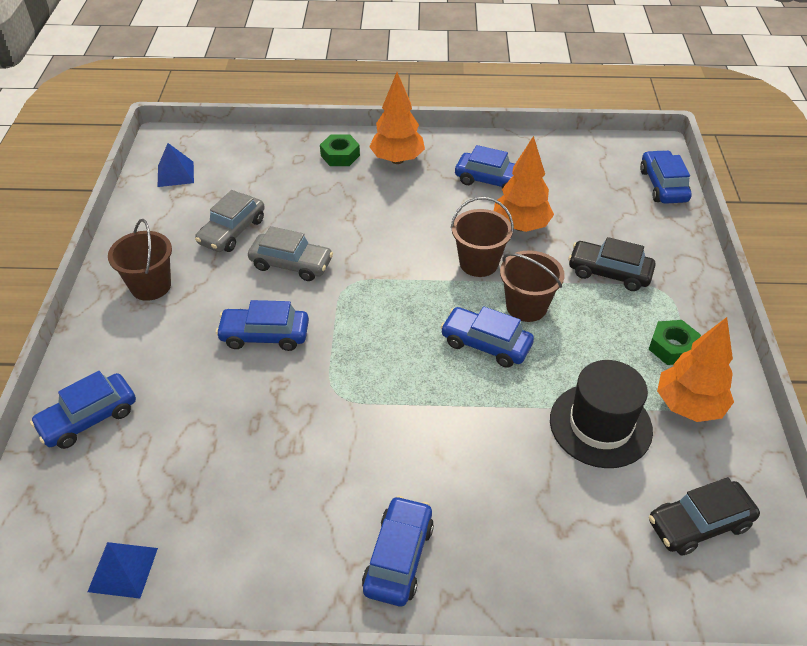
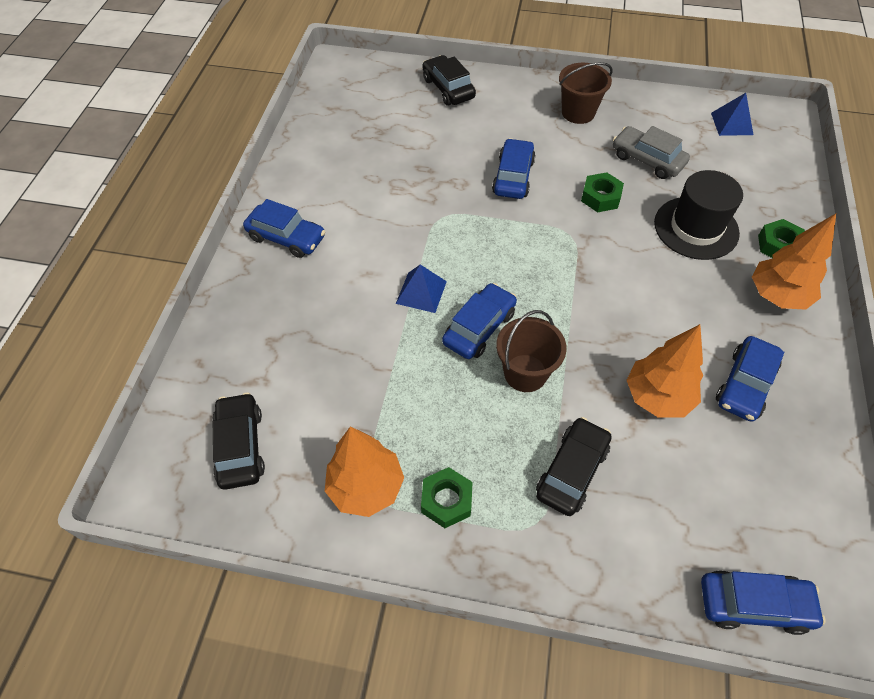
camera: 100 degrees right, 10 degrees up
(88, 418) = (448, 88): blue car -> black car
(123, 569) = (327, 109): blue pyramid -> blue pyramid (421, 292)
(291, 264) = (600, 197): grey car -> green nut
(478, 263) = (595, 343): brown bucket -> none
(600, 425) = (364, 398): black hat -> black hat (696, 228)

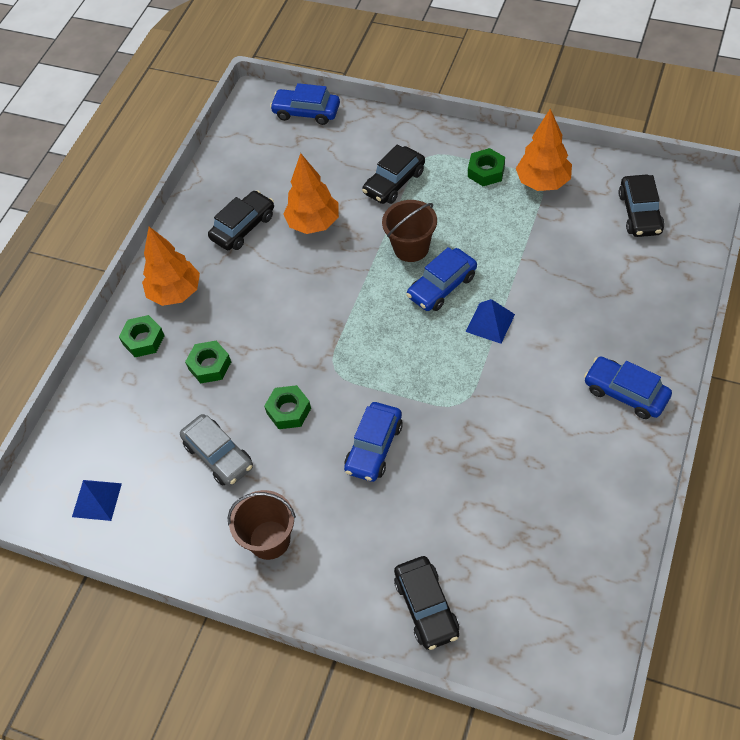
camera: 165 degrees left, 0 degrees up
(696, 228) = (210, 365): black hat -> green nut
(745, 385) = (243, 227): blue car -> black car

